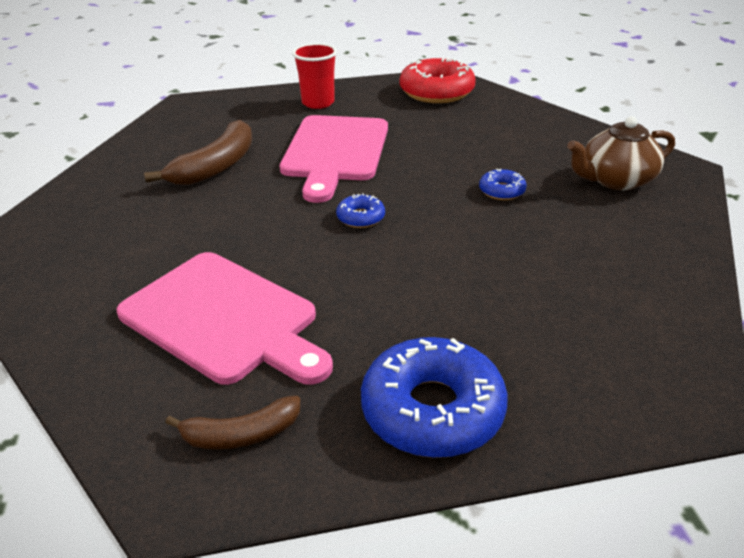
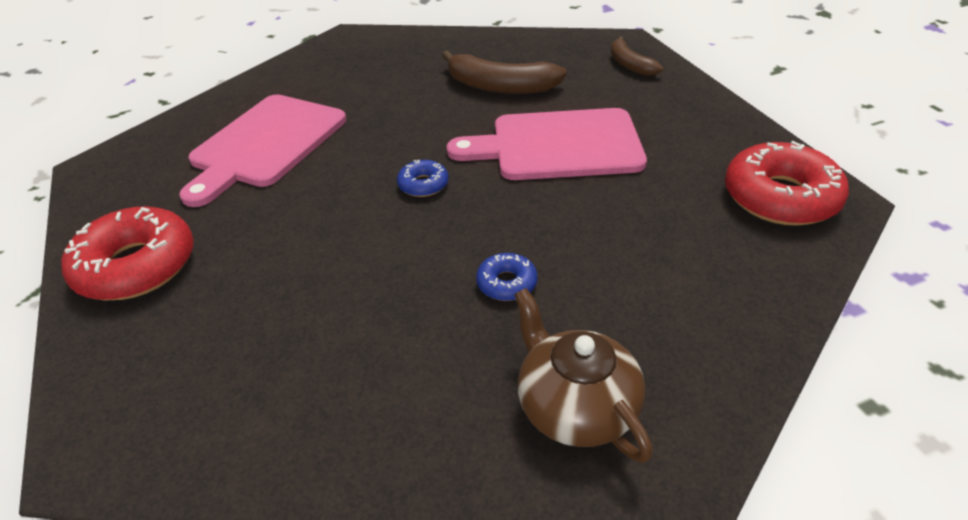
camera: 80 degrees right, 5 degrees up
(241, 434) = (139, 179): brown banana -> brown banana (630, 65)
(318, 103) = (678, 112): red cup -> none
(432, 410) = (136, 266): blue donut -> red donut

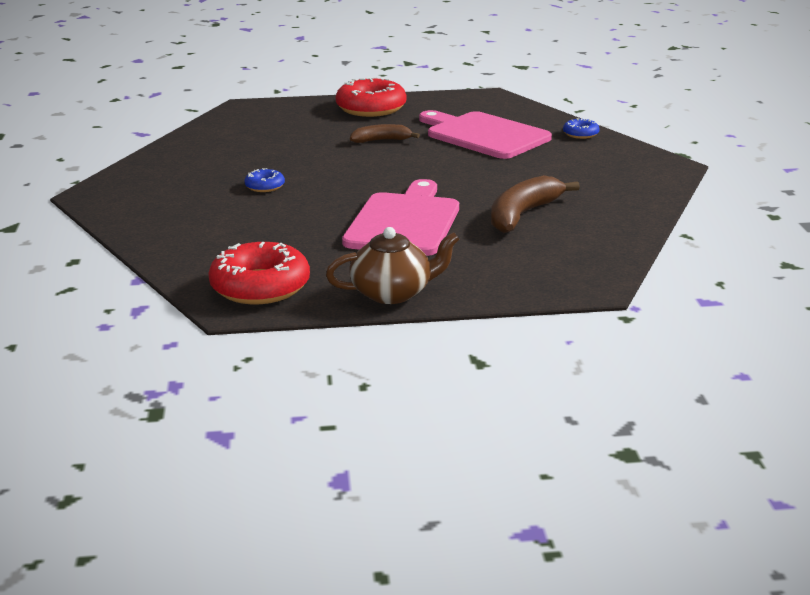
camera: 105 degrees right, 15 degrees down
(423, 185) = (390, 175): blue donut -> blue donut (580, 134)
(575, 406) = (160, 190): brown teapot -> brown teapot (393, 293)
(630, 65) = (532, 278): brown banana -> brown banana (381, 140)

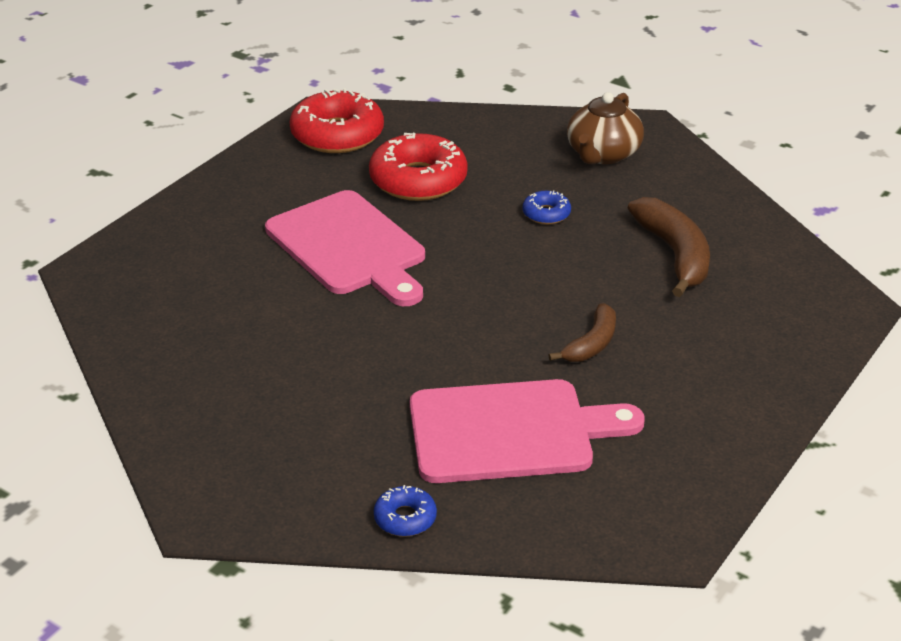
camera: 130 degrees right, 10 degrees up
(371, 108) = (731, 397): red donut -> red donut (418, 180)
(393, 293) = (235, 180): brown teapot -> brown teapot (602, 154)
(523, 214) = (260, 320): brown banana -> brown banana (674, 255)

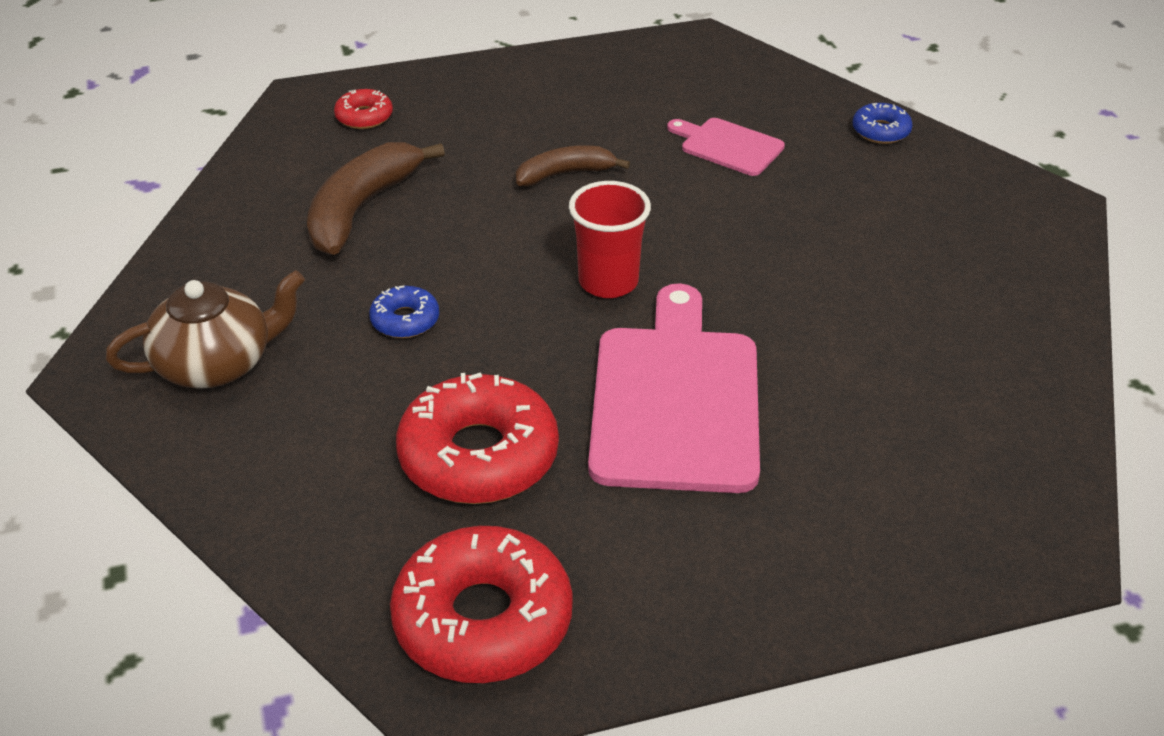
camera: 140 degrees left, 5 degrees up
(465, 288) = (608, 282): none -> red cup
(510, 431) = (728, 146): pink cutting board -> pink cutting board, size x0.50
(789, 313) = (364, 117): none -> red donut

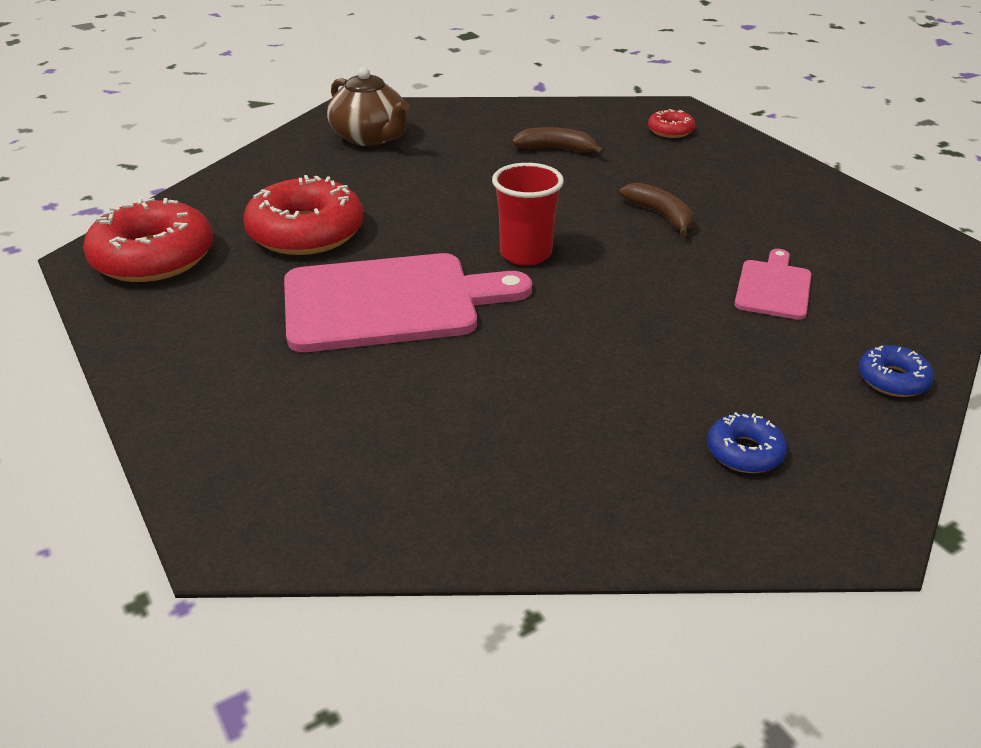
camera: 75 degrees right, 5 degrees down
(362, 208) = (556, 149): brown banana -> brown banana, size x0.61
(405, 320) = (439, 185): blue donut -> blue donut (744, 452)

